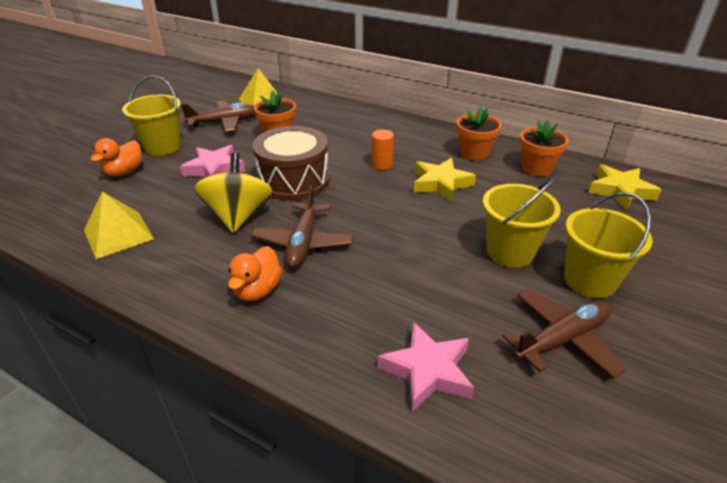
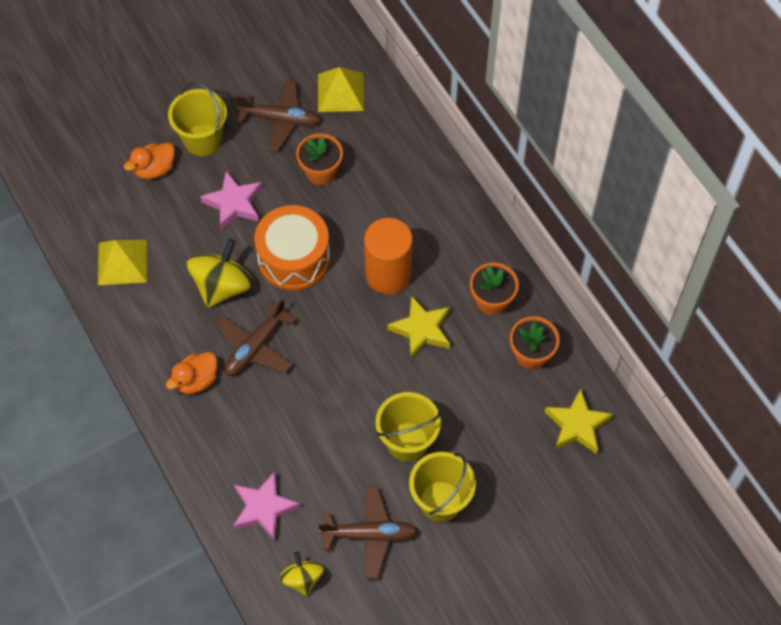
camera: 30 degrees right, 25 degrees up
(294, 180) = (294, 258): brown drum -> orange drum
(382, 165) = (388, 274): orange cylinder -> orange cylinder, size x2.03
(542, 424) = (302, 578): none -> yellow spinning top

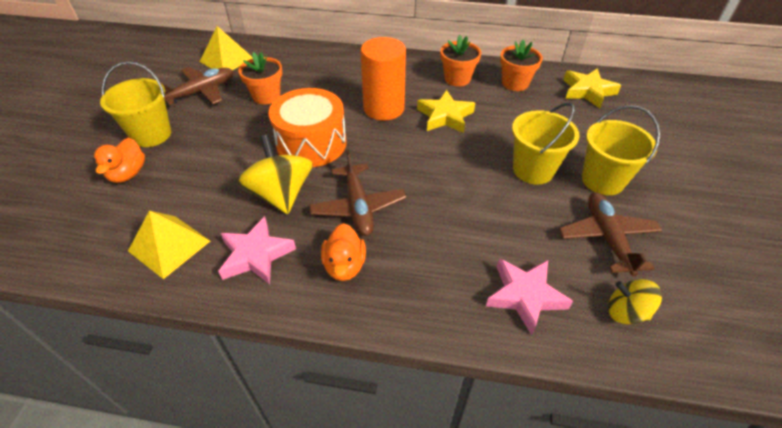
camera: 50 degrees left, 15 degrees down
(234, 203) = (224, 148): pink star -> pink star (256, 255)
(370, 534) = (607, 237): brown plane -> brown plane turned 45 degrees counterclockwise

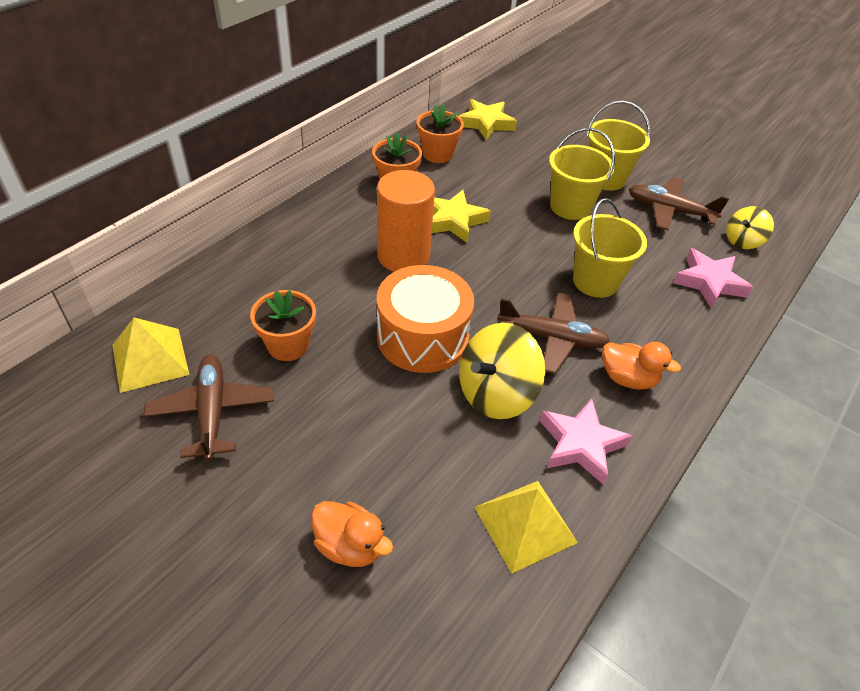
camera: 65 degrees left, 0 degrees up
(151, 135) = (274, 497): yellow bucket -> yellow bucket (595, 281)
(280, 194) = (496, 393): yellow spinning top -> yellow spinning top turned 45 degrees counterclockwise

